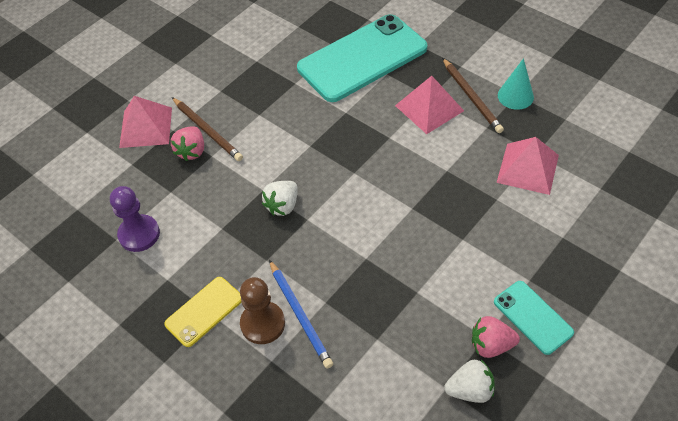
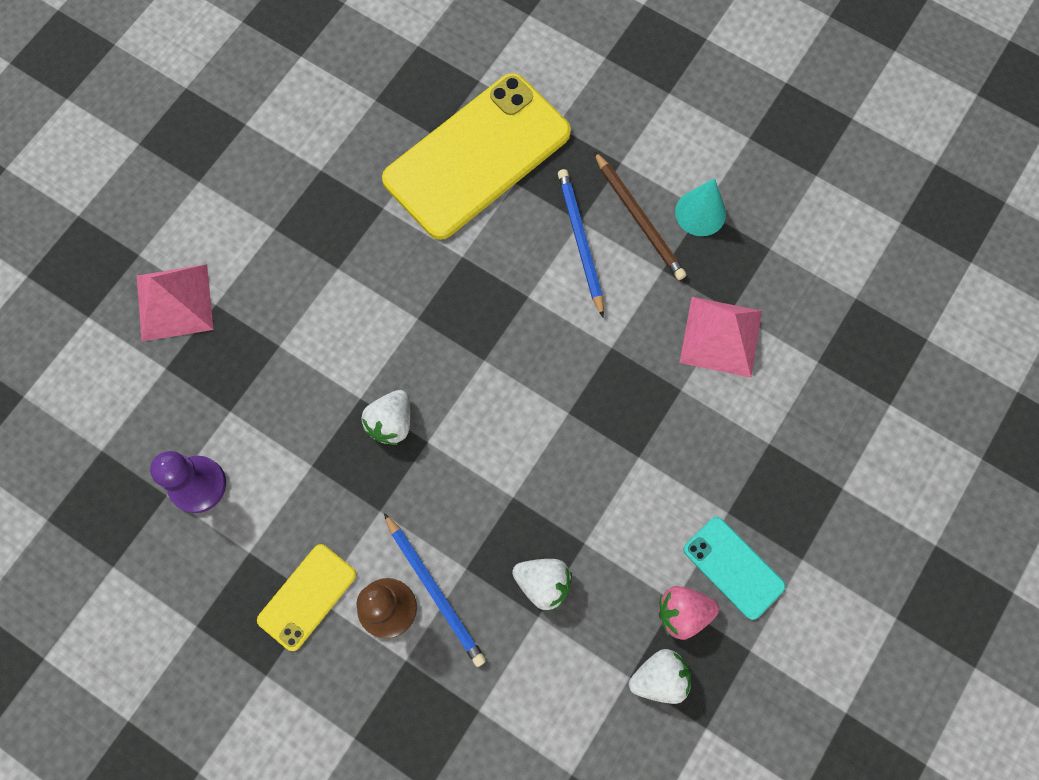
camera: 10 degrees left, 20 degrees up
(192, 151) = (249, 340): pink strawberry -> none
(207, 131) = (266, 302): brown pencil -> none
(362, 58) = (477, 156): turquoise phone -> yellow phone
(383, 316) = (543, 583): none -> white strawberry
(429, 108) = (580, 241): pink pyramid -> blue pencil

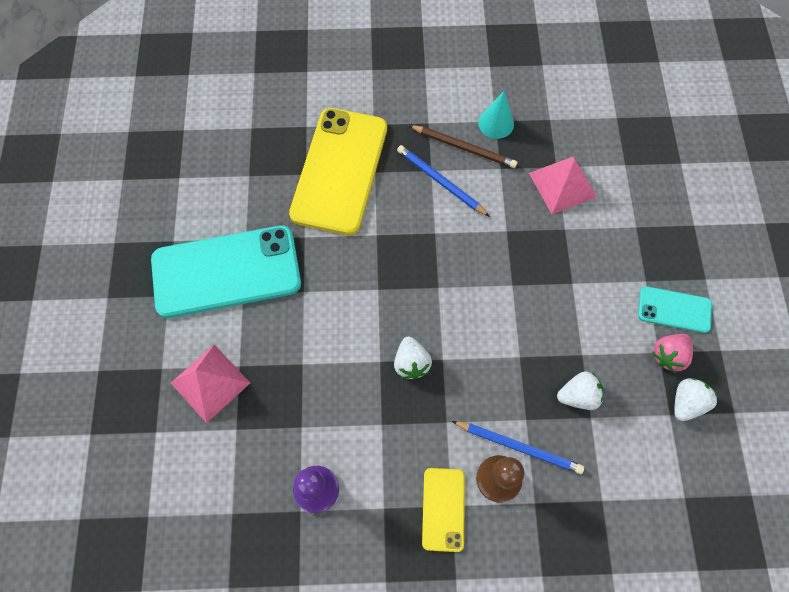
camera: 35 degrees left, 5 degrees down
(274, 194) = (226, 272): none -> turquoise phone

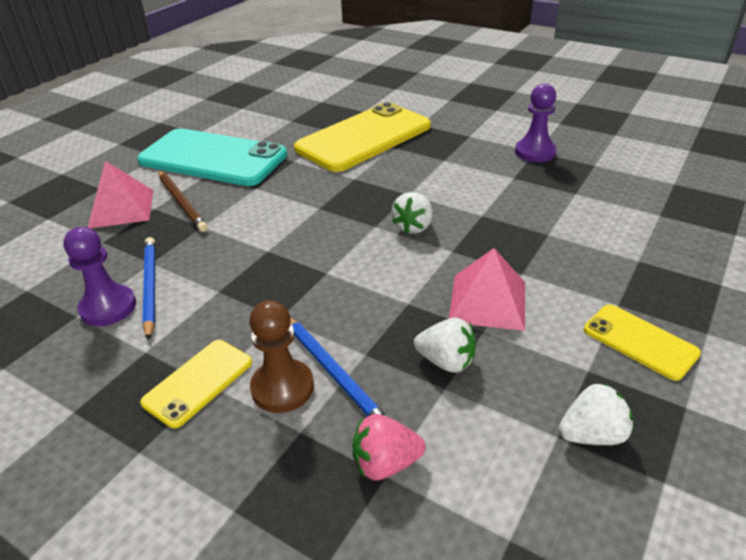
camera: 35 degrees right, 30 degrees down
(411, 363) = (294, 262): white strawberry -> white strawberry (413, 227)
(440, 182) = (446, 168): blue pencil -> blue pencil (150, 287)
(464, 148) = (489, 156): brown pencil -> brown pencil (182, 202)
(496, 123) = (535, 152): turquoise cone -> purple pawn
(562, 184) = (572, 205): pink pyramid -> pink pyramid (487, 301)
(668, 355) = (599, 378): pink strawberry -> pink strawberry (385, 463)
(674, 309) = (640, 341): turquoise phone -> yellow phone

